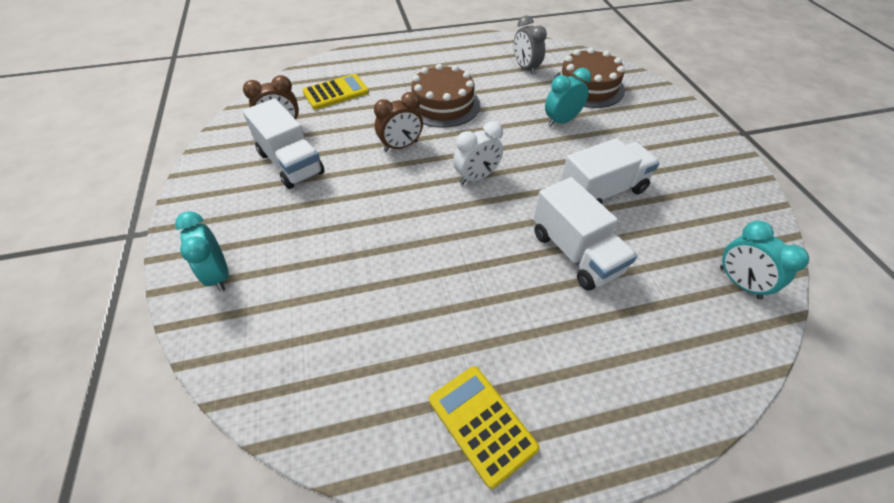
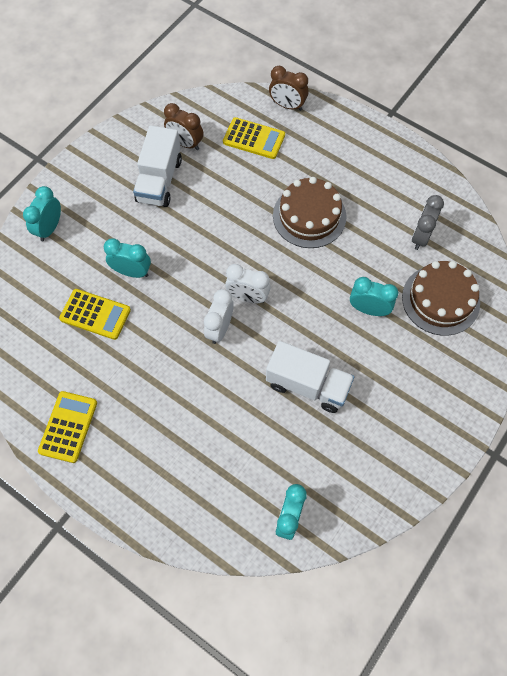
camera: 50 degrees right, 15 degrees up
(356, 239) = (132, 272): none -> turquoise clock
(367, 300) = (95, 314): none -> yellow calculator
(401, 146) = (235, 227): brown clock -> brown clock (287, 105)
(489, 213) = (220, 329): none -> white clock
(575, 252) = (229, 402): white truck -> none

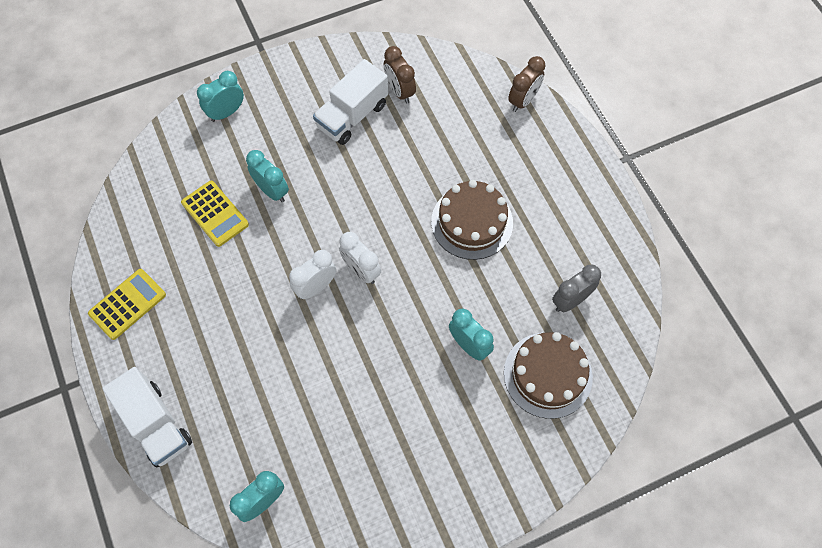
camera: 30 degrees right, 0 degrees up
(254, 139) = (468, 118): yellow calculator -> none
(287, 105) = (523, 100): brown clock -> brown clock turned 105 degrees counterclockwise
(307, 385) = (361, 386): white truck -> white truck (156, 424)

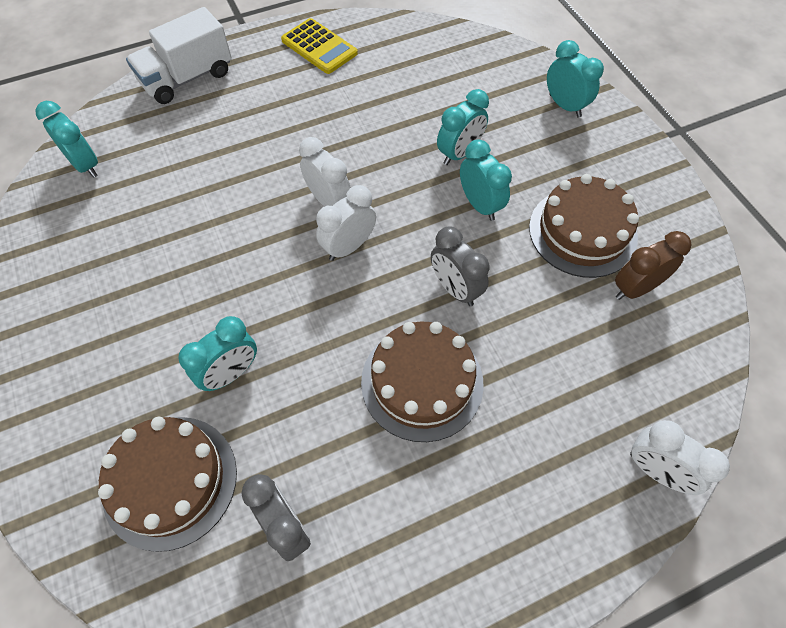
camera: 90 degrees right, 5 degrees down
(215, 214) = (426, 105): yellow calculator -> none
(325, 179) = (480, 205): none -> turquoise clock
(352, 116) = (582, 232): white truck -> brown cake
(399, 199) = (455, 289): none -> grey clock
(523, 100) = (656, 470): brown clock -> white clock

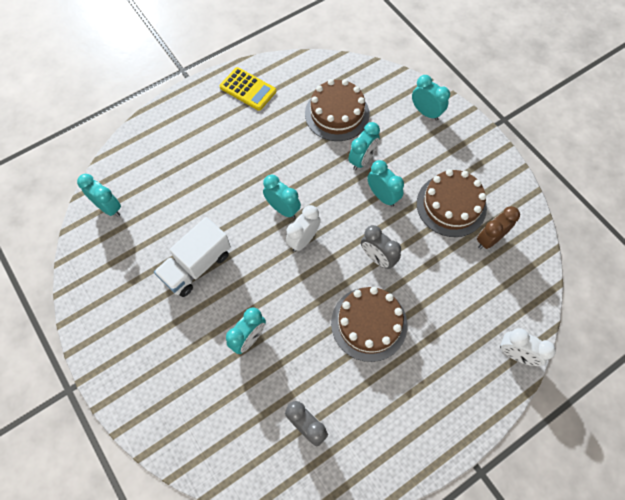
camera: 10 degrees left, 5 degrees up
(170, 481) = (230, 412): brown cake -> brown cake (337, 114)
(187, 78) = (160, 128): white truck -> white truck (197, 266)
(328, 201) = (282, 209): white clock -> turquoise clock

